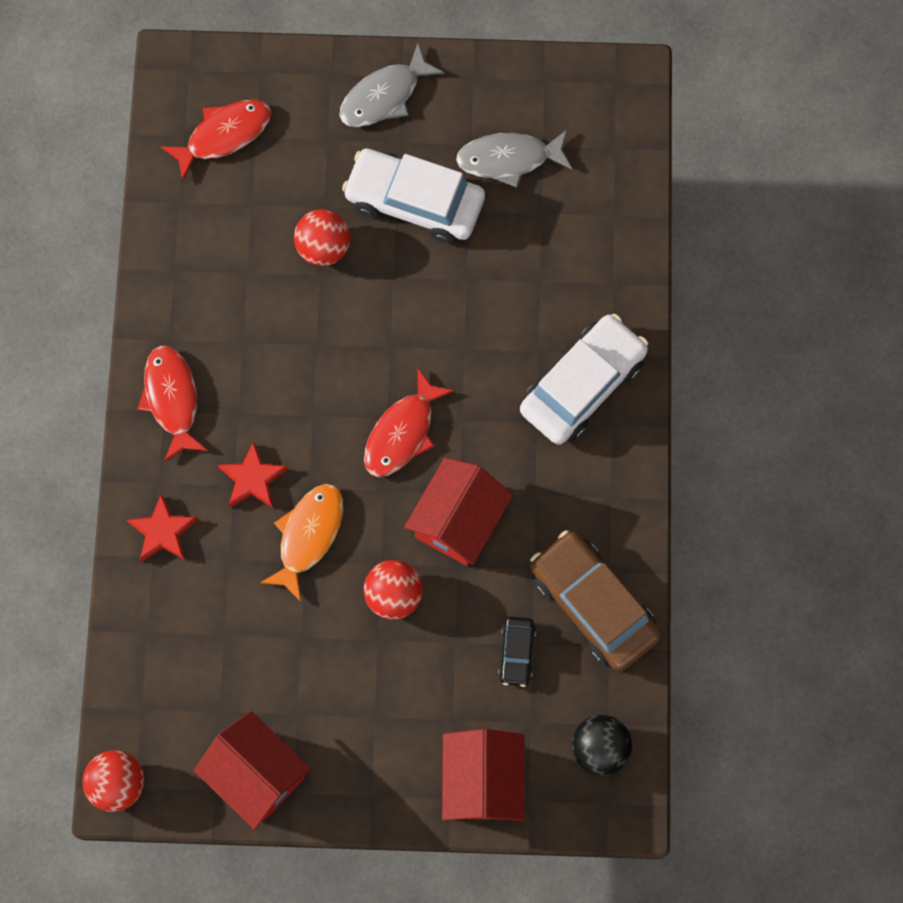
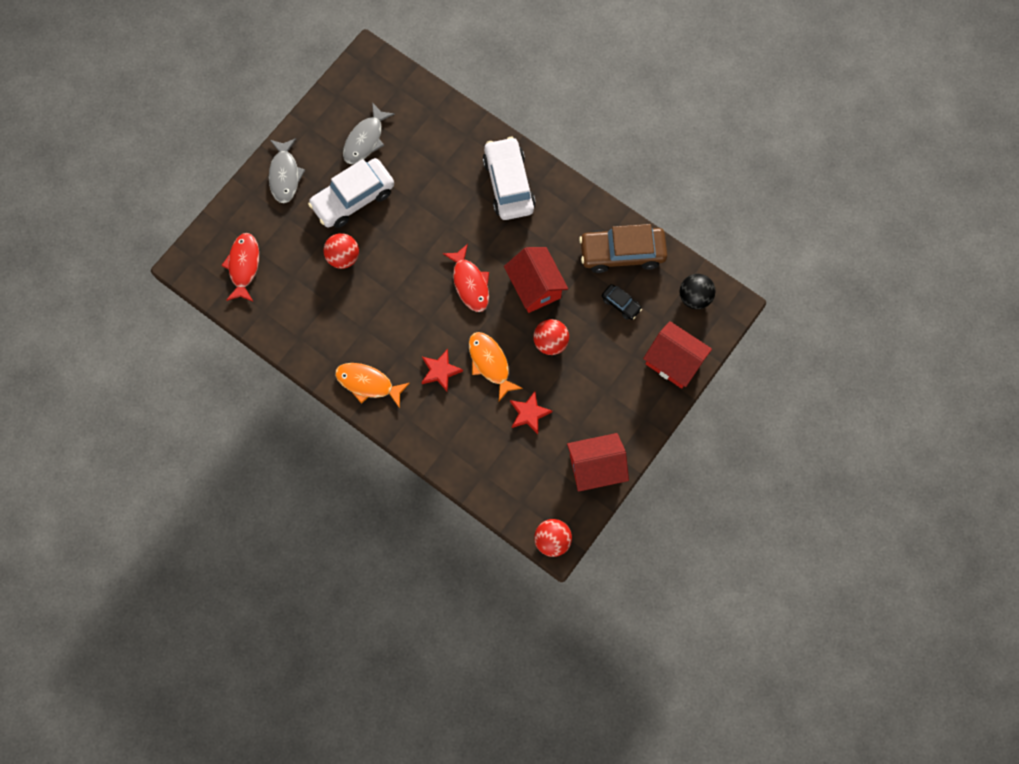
camera: 55 degrees left, 0 degrees up
(163, 532) = (435, 433): red star -> red star (529, 413)
(172, 399) = (368, 383): red fish -> orange fish

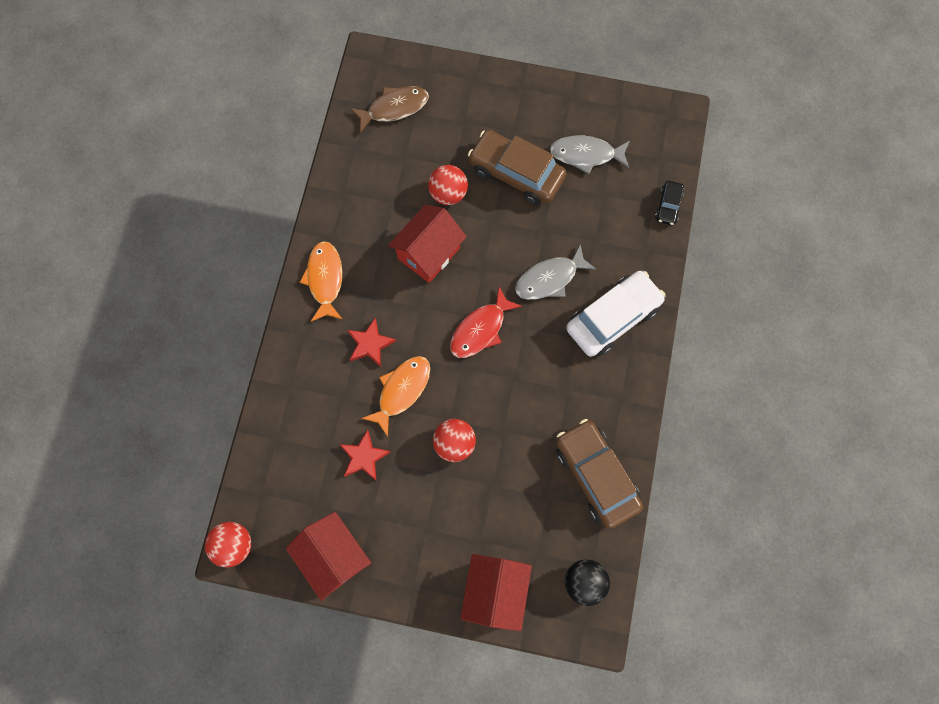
camera: 65 degrees right, 0 degrees up
(244, 266) = (394, 108): red fish -> brown fish
(285, 175) = (508, 99): grey fish -> grey fish (549, 278)
(353, 198) = (516, 173): white car -> brown car
(535, 287) = (509, 399): red house -> red house (429, 253)
(621, 304) = (535, 501): black car -> black car (668, 206)

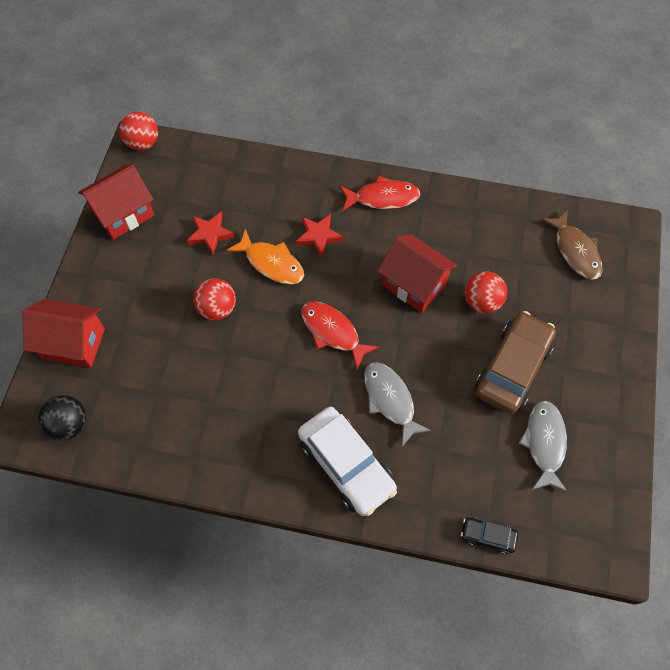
camera: 90 degrees right, 10 degrees down
(325, 279) = (383, 198): orange fish -> red fish
(595, 475) = (174, 440): brown car -> none

